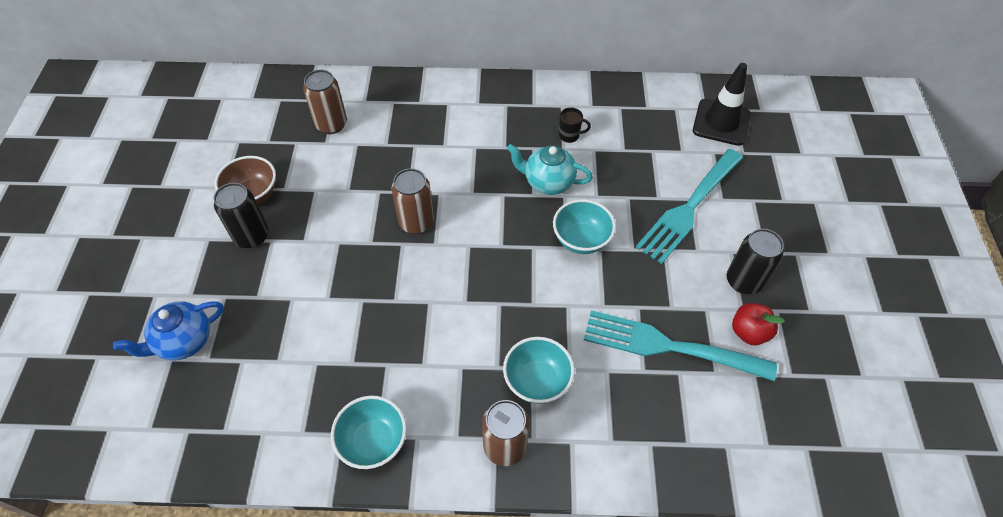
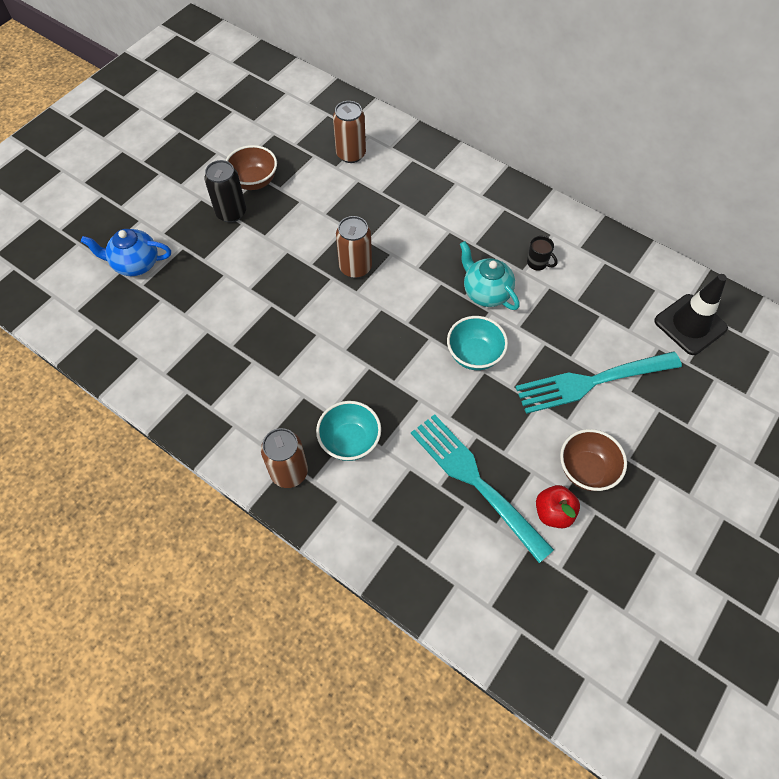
camera: 35 degrees right, 5 degrees up
(373, 442) = (204, 409): turquoise bowl -> none
(743, 281) = (586, 470): black can -> brown bowl

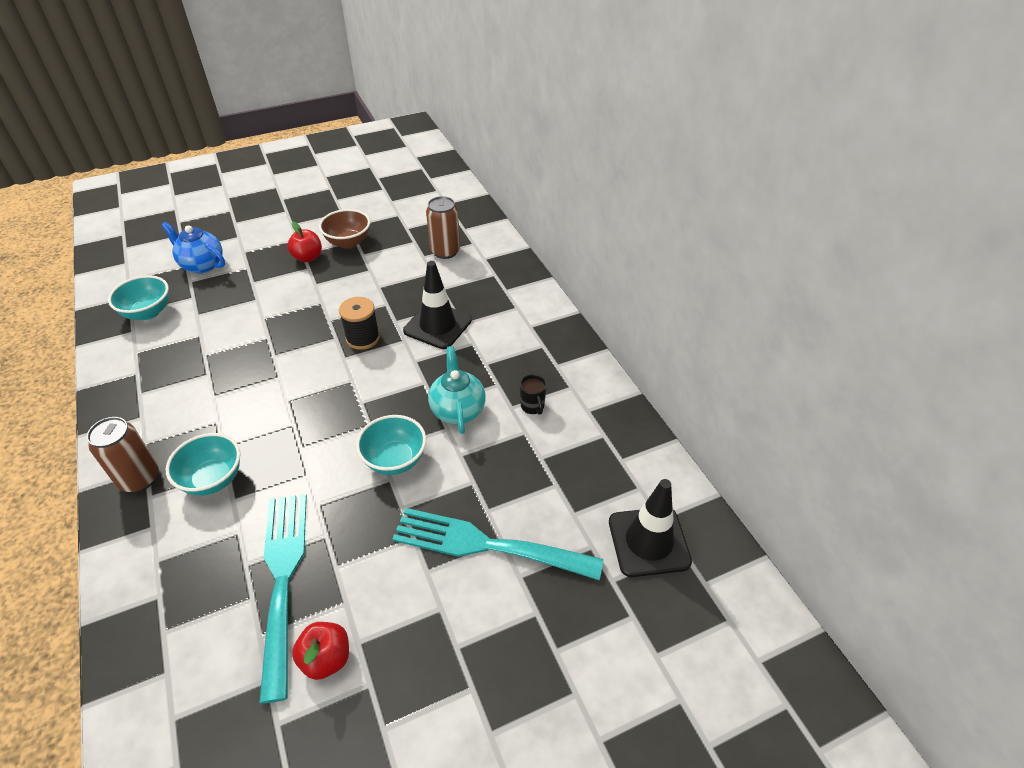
camera: 30 degrees right, 15 degrees down
(134, 333) = (148, 312): none -> turquoise bowl
(231, 213) = (308, 257): black can -> red apple
(355, 267) = (363, 338): brown can -> black spool
(407, 228) = (437, 325): none -> black traffic cone
(586, 470) = (401, 633): brown bowl -> none

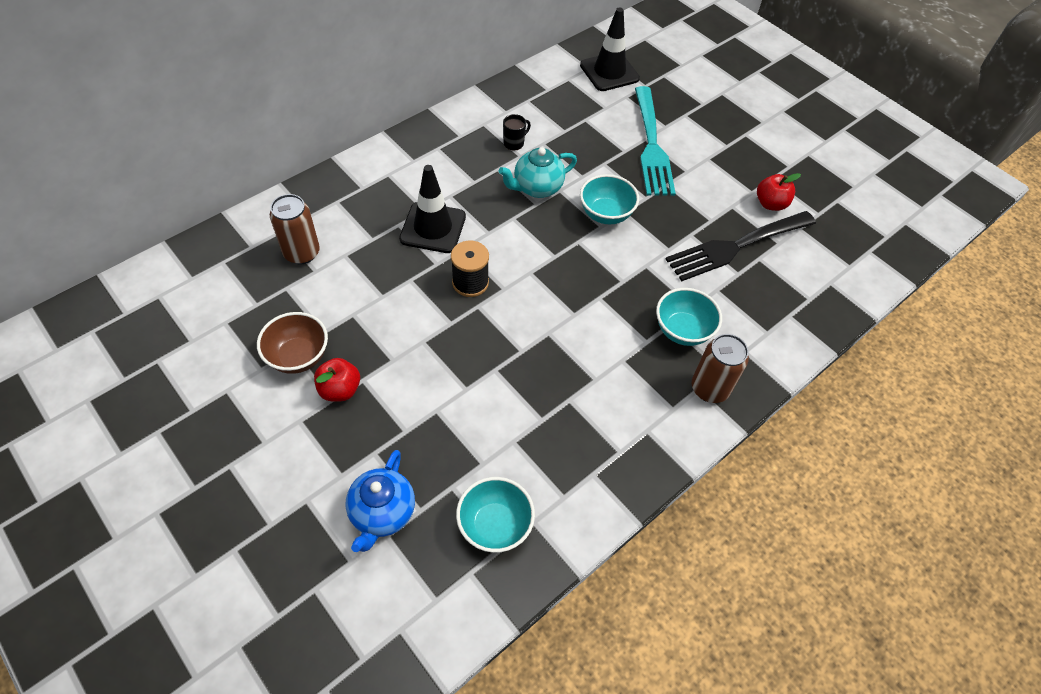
camera: 110 degrees left, 10 degrees up
(283, 581) = (737, 246): turquoise fork -> black fork

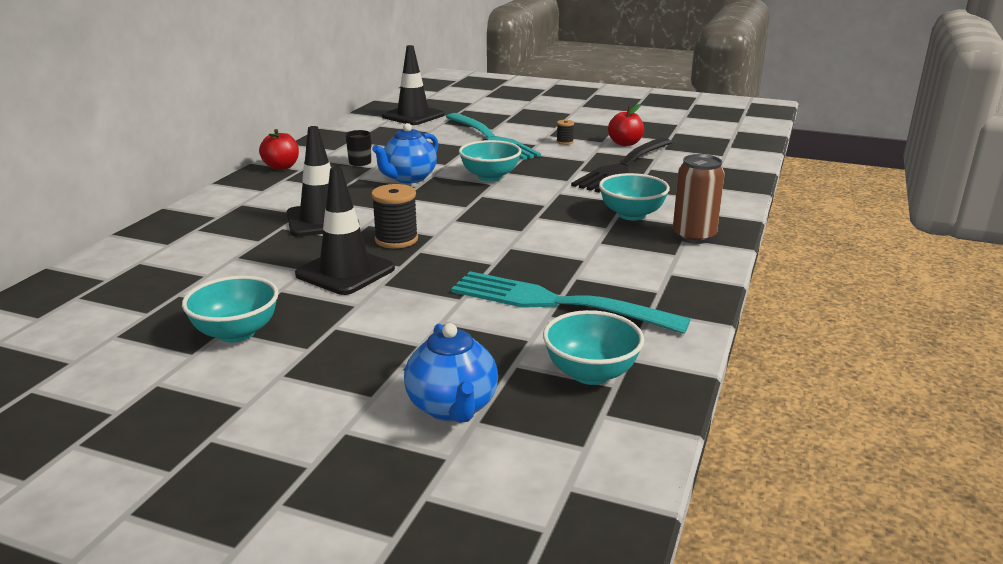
camera: 25 degrees left, 30 degrees down
(298, 356) = (236, 333): brown bowl -> turquoise bowl
(302, 253) = (179, 268): brown can -> none
(340, 389) = (312, 340): red apple -> red apple (281, 167)
(408, 312) = (345, 272): none -> black traffic cone
(532, 429) = (558, 303): none -> turquoise fork
(537, 188) = (408, 178): turquoise teapot -> blue teapot
(715, 177) = (564, 142): none -> black spool

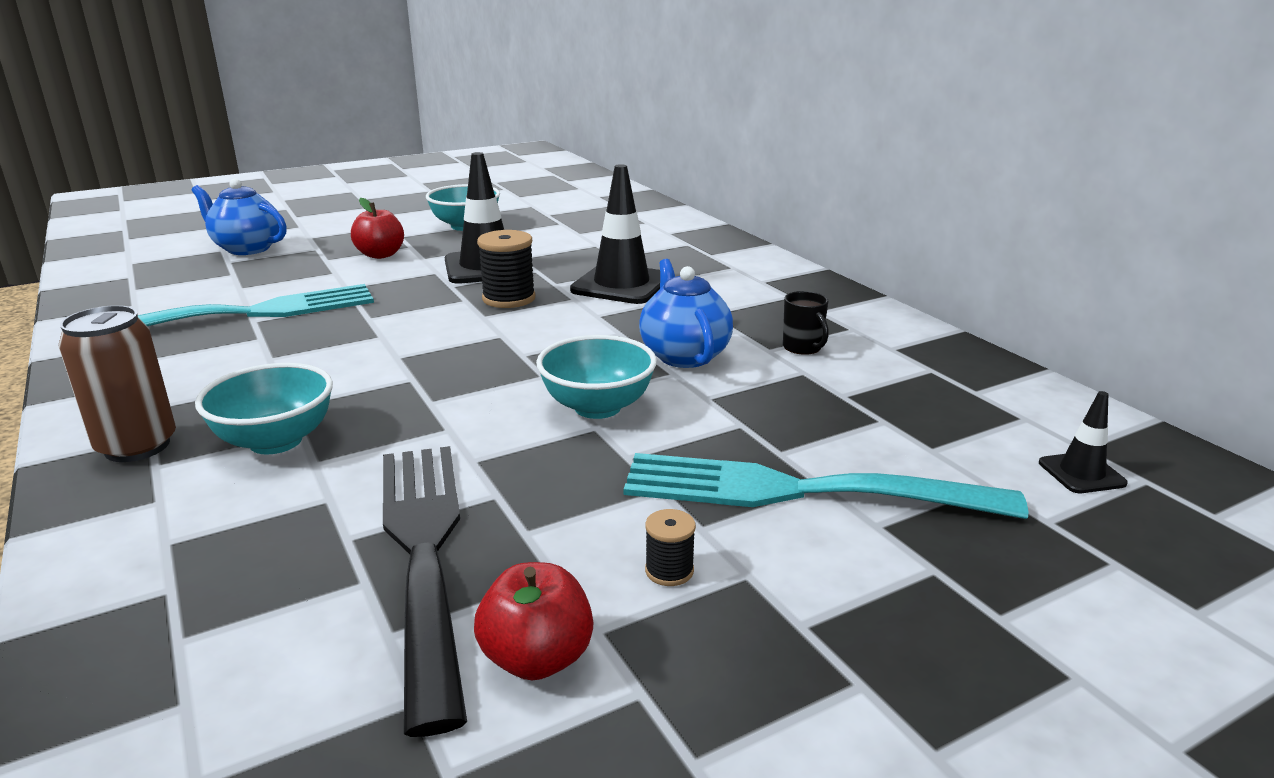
camera: 130 degrees right, 0 degrees up
(281, 167) = (844, 304): red apple -> red apple (380, 255)
(413, 116) = (1081, 473): black traffic cone -> black traffic cone, size x0.50
(591, 373) = (160, 288): turquoise bowl -> none

